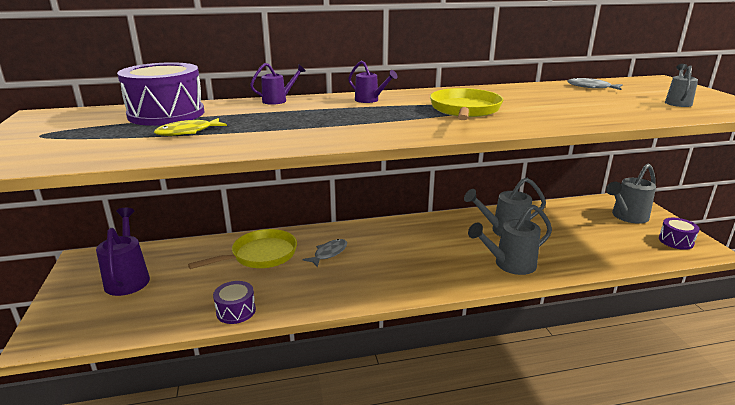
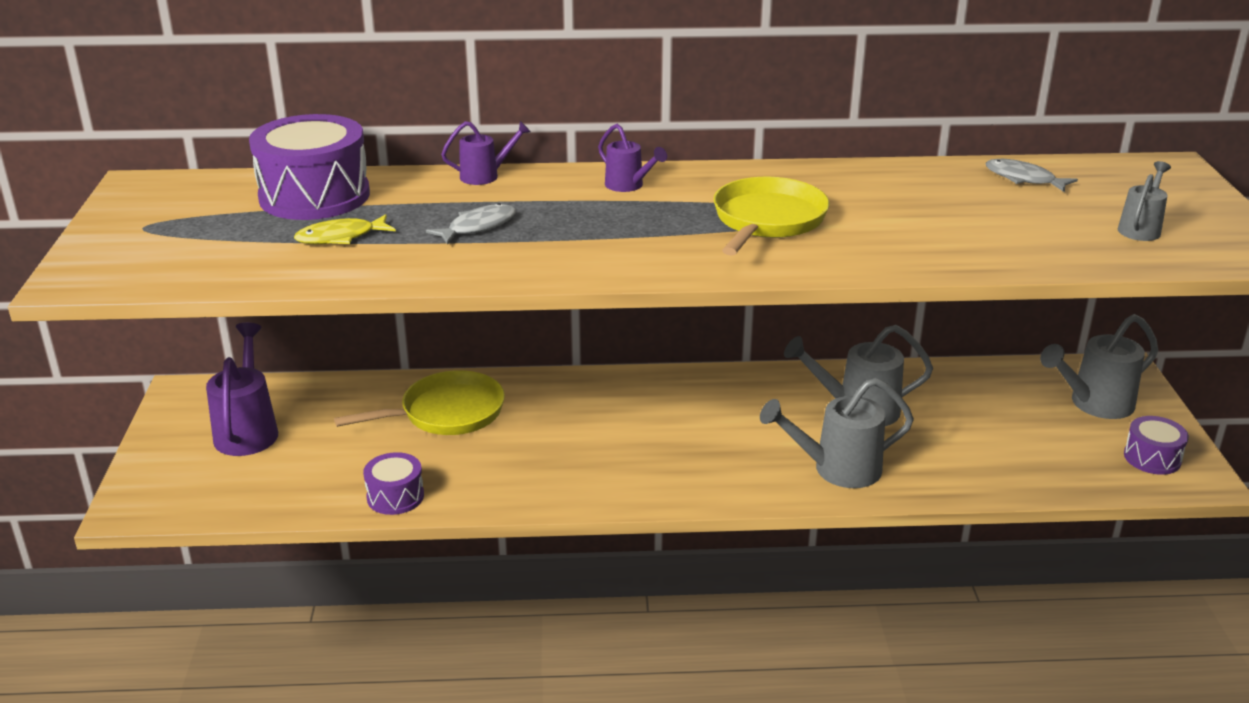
camera: 10 degrees right, 5 degrees up
(329, 253) = (553, 421): grey fish -> grey fish (478, 227)

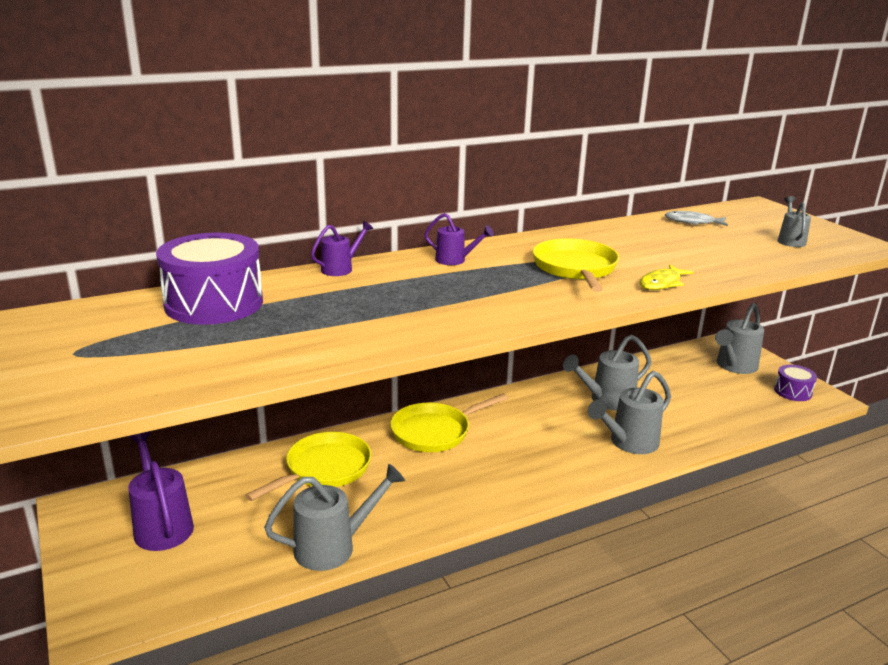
camera: 25 degrees left, 5 degrees down
(340, 237) = (271, 331): yellow fish -> yellow fish (661, 283)
(395, 496) = (333, 547): purple drum -> grey watering can
(478, 227) = (376, 305): grey fish -> none
(603, 400) = (435, 432): none -> yellow pan

